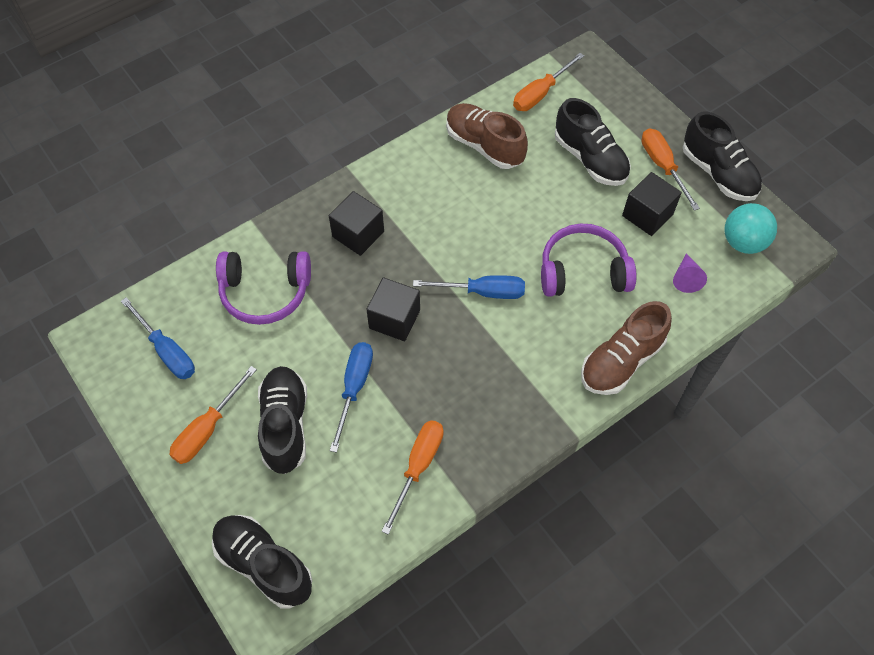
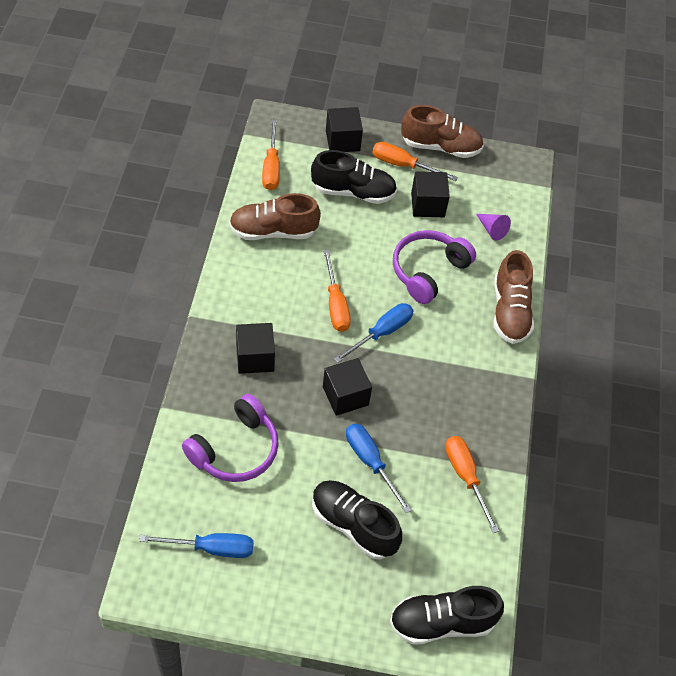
camera: 50 degrees left, 5 degrees down
(207, 429) = (304, 574): orange screwdriver -> orange screwdriver (335, 304)
(629, 110) = (342, 141): none -> black cube
(718, 173) = (440, 147): black shoe -> brown shoe
(743, 242) = (500, 182): turquoise ball -> none

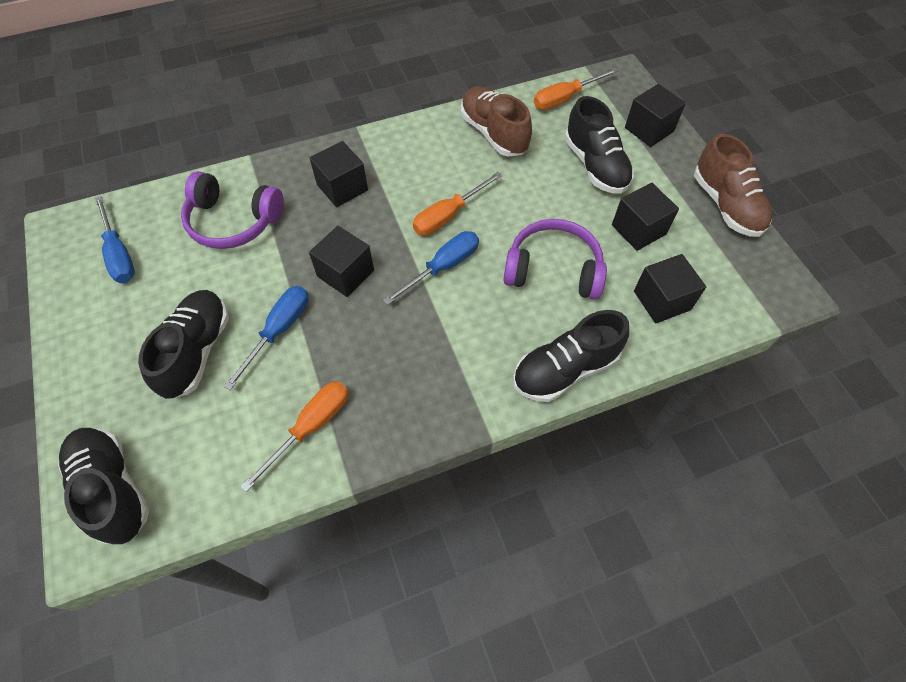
camera: 65 degrees right, 5 degrees up
(382, 333) = (443, 267): blue screwdriver -> blue screwdriver turned 60 degrees counterclockwise
(403, 165) = (668, 187): orange screwdriver -> none
(492, 229) = (662, 300): purple cone -> black cube
(510, 311) = (565, 369): brown shoe -> black shoe

